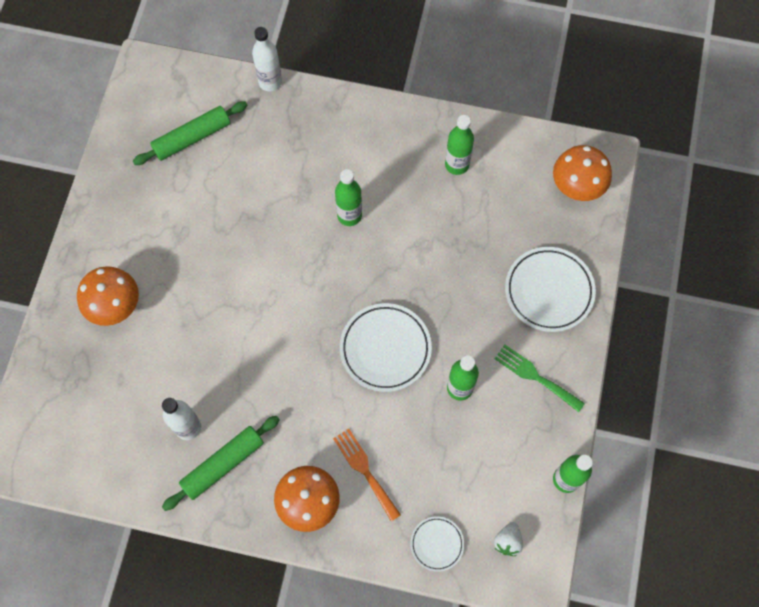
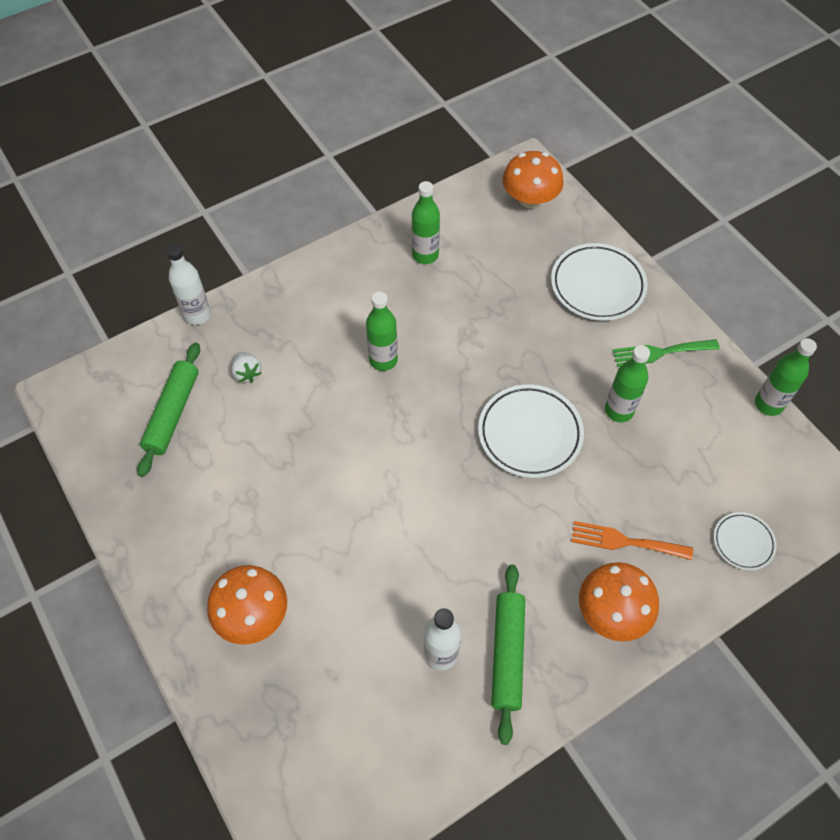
camera: 45 degrees left, 10 degrees down
(507, 541) = (786, 488): white strawberry -> white strawberry (247, 373)

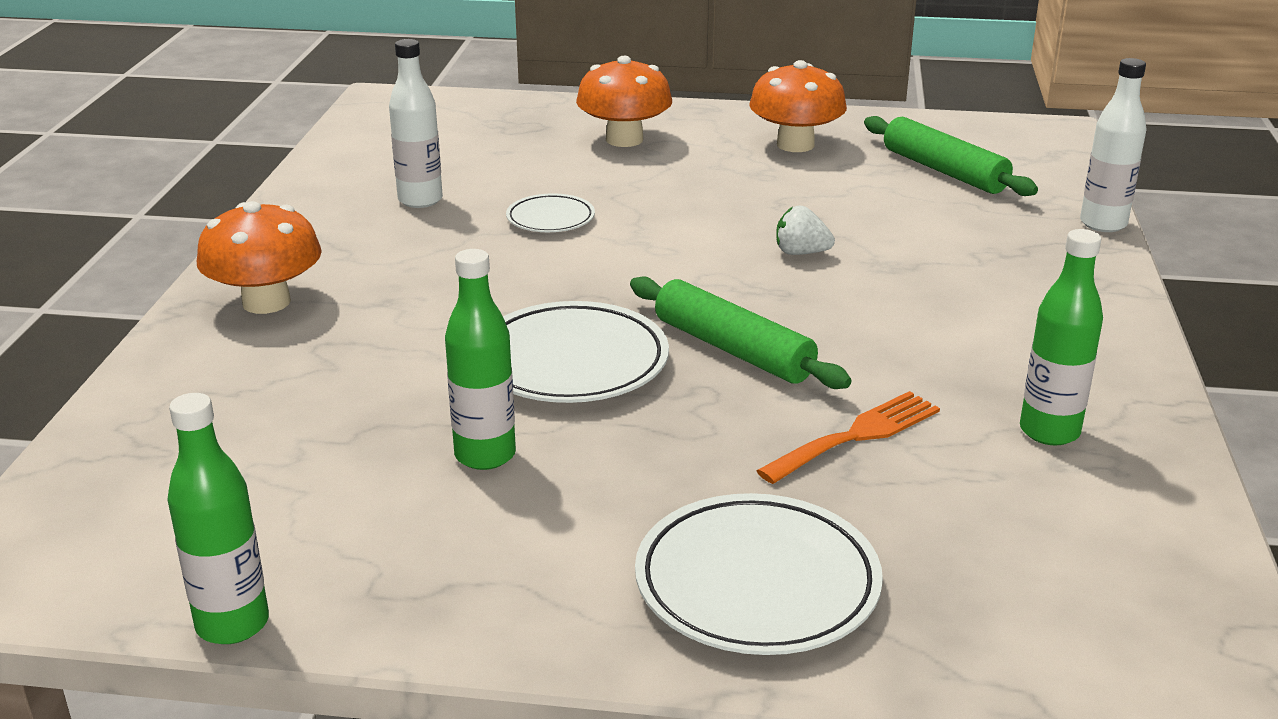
camera: 130 degrees right, 30 degrees down
(247, 373) = (954, 223): white strawberry -> white strawberry (801, 253)
(383, 360) = (858, 311): green bottle -> none
(507, 654) = (352, 229): green rolling pin -> green rolling pin (733, 349)
(530, 199) = (1103, 632): orange mushroom -> orange mushroom (795, 145)
(625, 541) = (314, 353): orange fork -> orange fork (856, 435)
(660, 352) = (515, 566): green fork -> none
(743, 542) = (136, 439): white plate -> white plate (550, 219)

